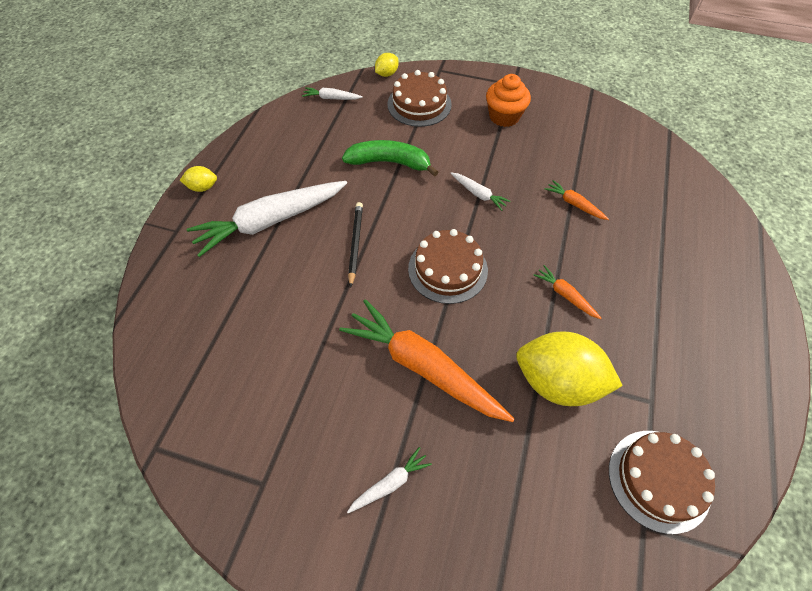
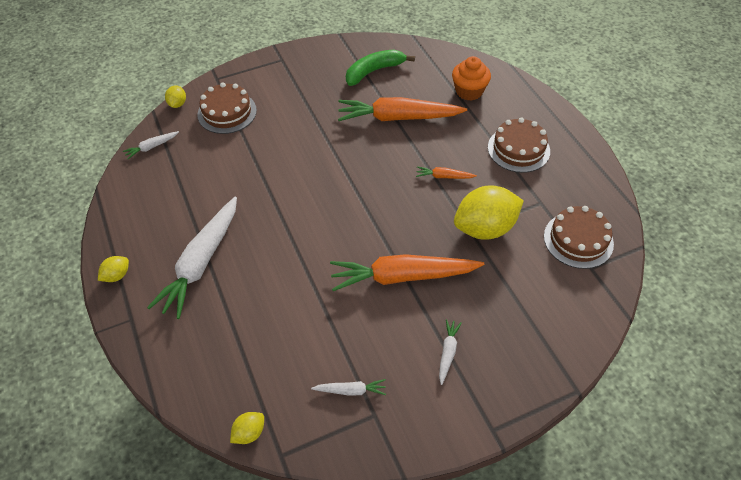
camera: 40 degrees left, 5 degrees down
(154, 404) = (249, 433): none -> yellow lemon
(355, 244) = (281, 235): black pencil -> none
(389, 162) = (248, 166): green banana -> green banana (374, 71)
(447, 269) = (359, 209): brown cake -> brown cake (518, 149)
(478, 194) = (332, 149): white carrot -> white carrot (351, 390)
(504, 116) = (297, 86): orange cupcake -> orange cupcake (469, 91)
(574, 204) = (398, 117): orange carrot -> orange carrot, size x2.28

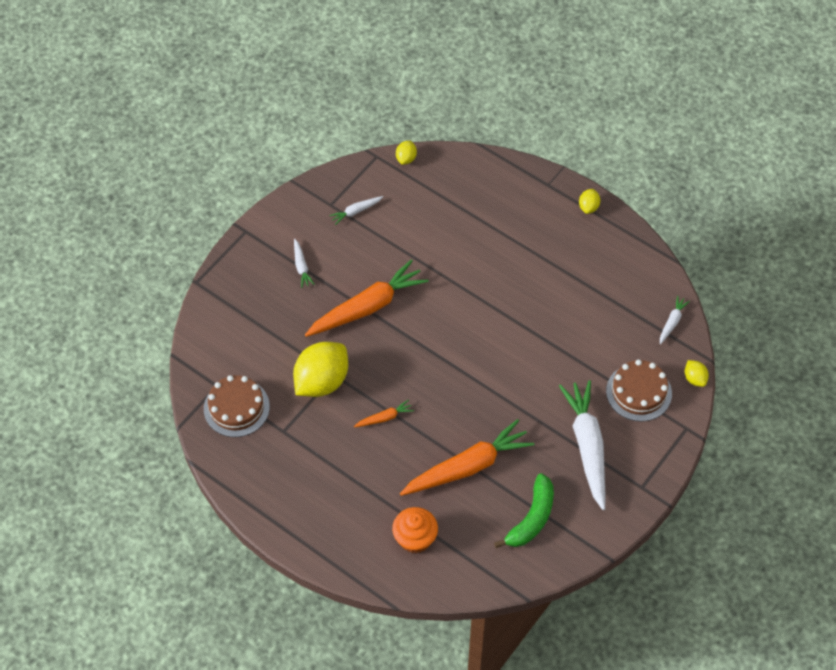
camera: 150 degrees right, 5 degrees up
(201, 262) = (533, 245): white carrot -> white carrot (587, 446)
(518, 149) = (329, 484): brown cake -> none

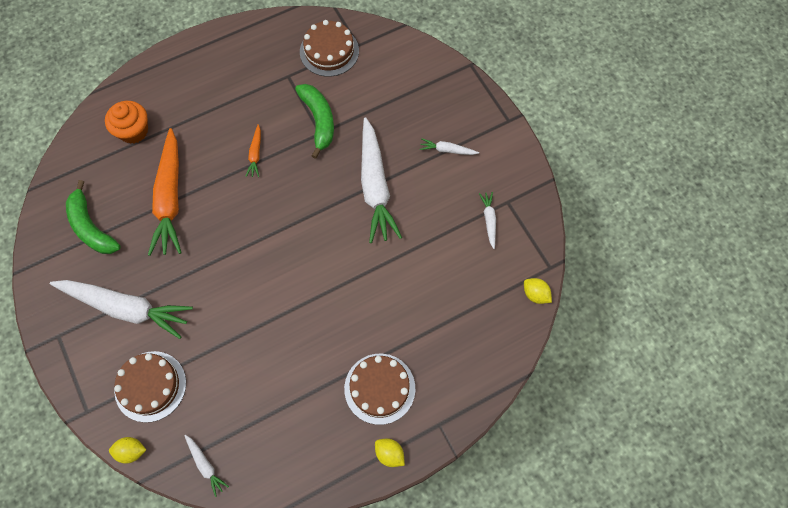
camera: 115 degrees right, 10 degrees up
(321, 381) = (318, 121): yellow lemon -> green banana
(367, 307) = (375, 186): orange carrot -> white carrot
(543, 232) = (379, 388): none -> brown cake

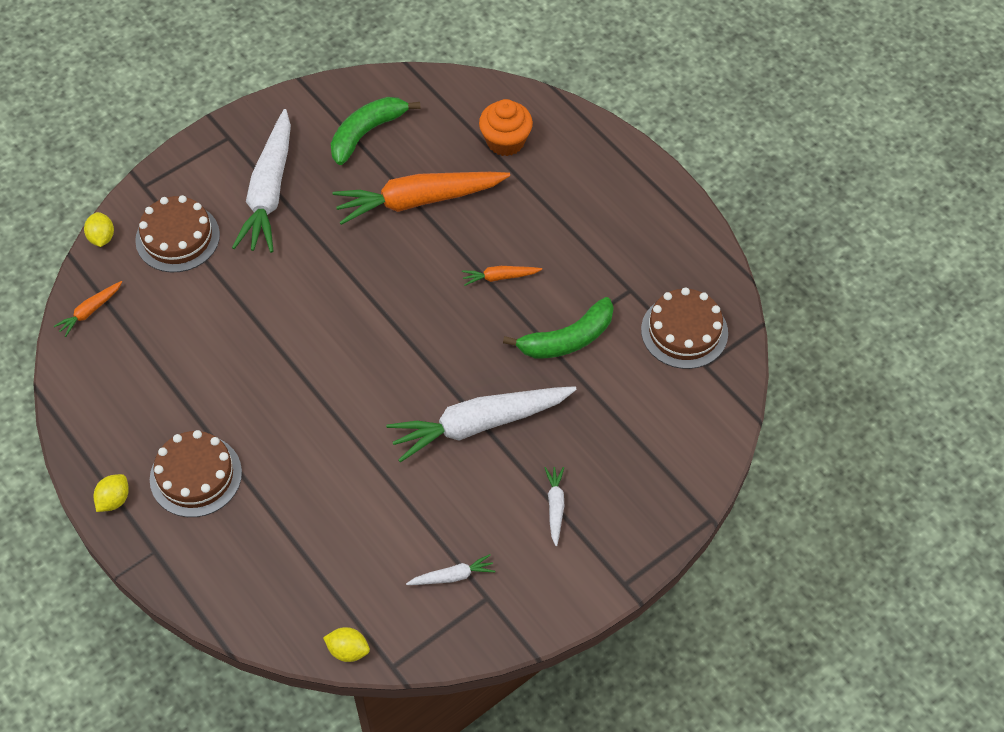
camera: 80 degrees right, 10 degrees down
(205, 465) = (90, 311): white carrot -> orange carrot
(535, 294) = (348, 650): yellow lemon -> yellow lemon turned 75 degrees clockwise

